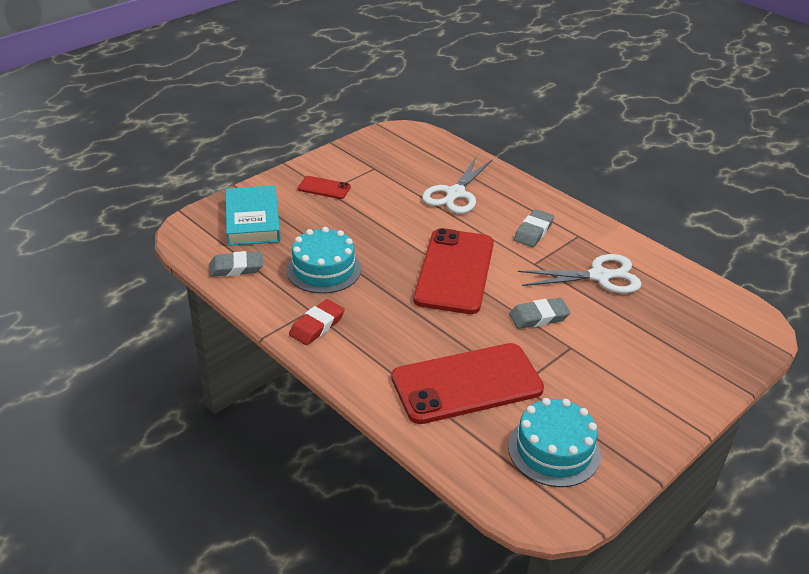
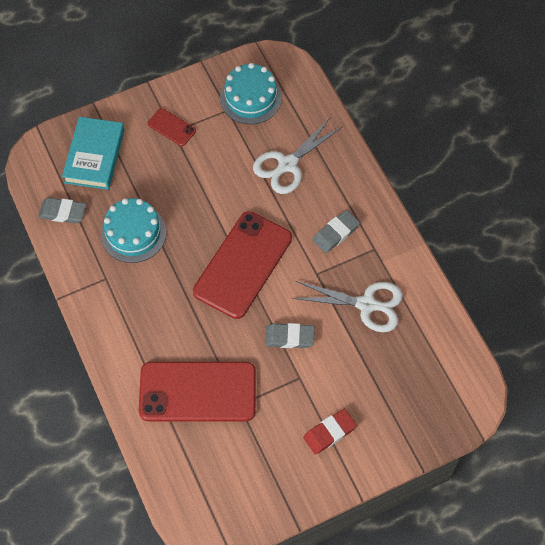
camera: 20 degrees right, 25 degrees up
(317, 325) = (105, 297): red eraser -> red eraser (329, 432)
(554, 450) = (234, 475): turquoise cake -> turquoise cake (250, 98)

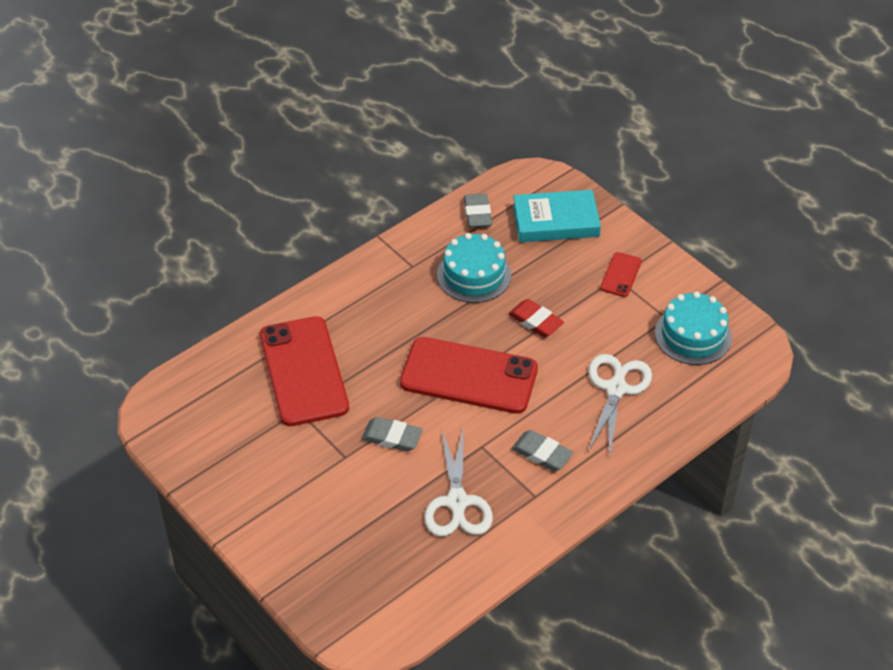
camera: 75 degrees right, 15 degrees down
(287, 165) = (616, 388): white scissors -> white scissors turned 75 degrees clockwise
(289, 337) = (392, 437): grey eraser -> grey eraser turned 60 degrees counterclockwise
(329, 432) = (285, 498): red eraser -> red eraser (535, 321)

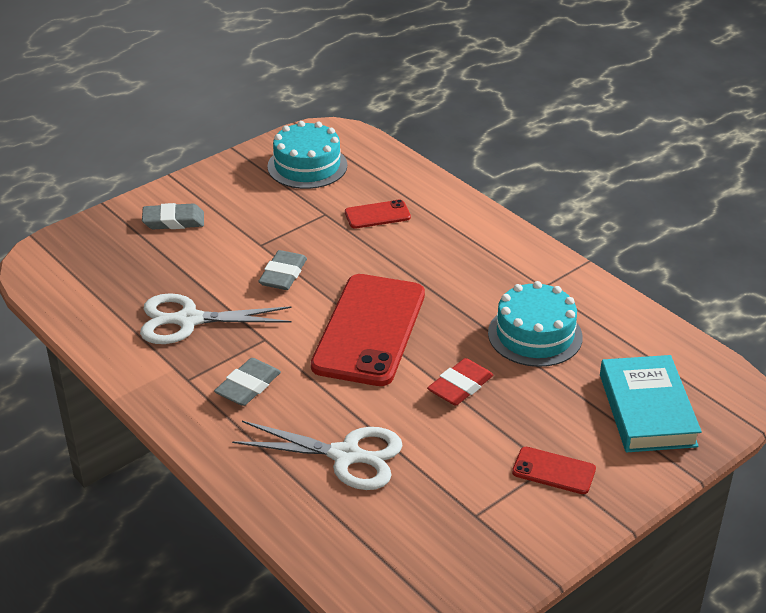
camera: 90 degrees right, 10 degrees down
(303, 371) = (377, 215): red phone -> red phone, size x0.45
(477, 214) = (645, 339): grey eraser -> grey eraser (173, 221)
(693, 335) = (443, 541): turquoise cake -> turquoise cake (307, 166)

